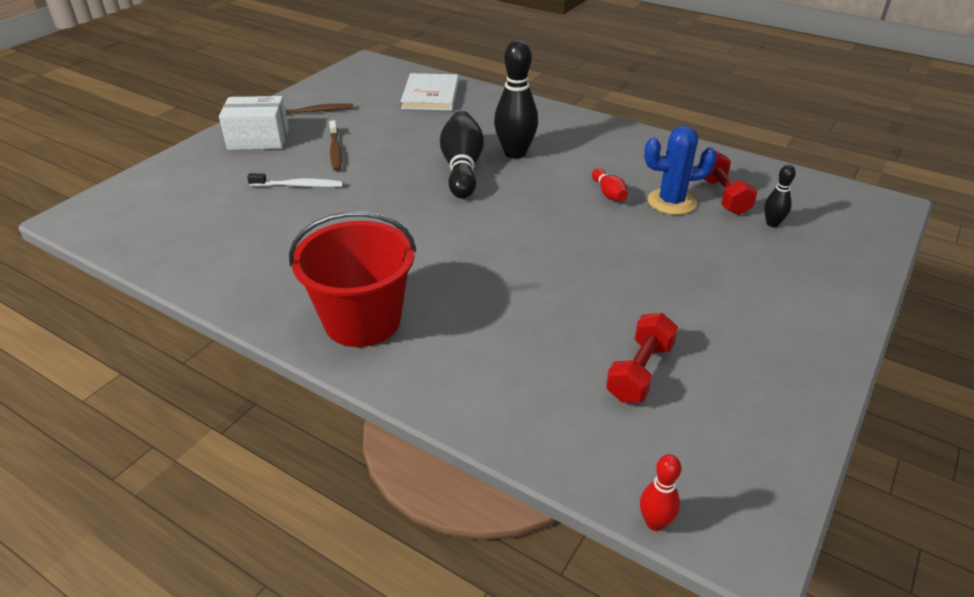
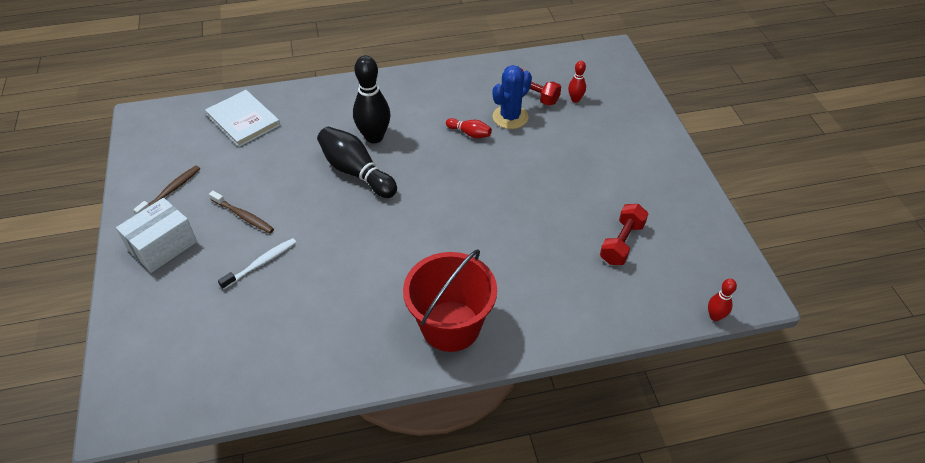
camera: 45 degrees left, 10 degrees up
(640, 372) = (622, 243): red dumbbell -> red dumbbell turned 45 degrees clockwise
(772, 223) = (575, 99): black bowling pin -> red bowling pin

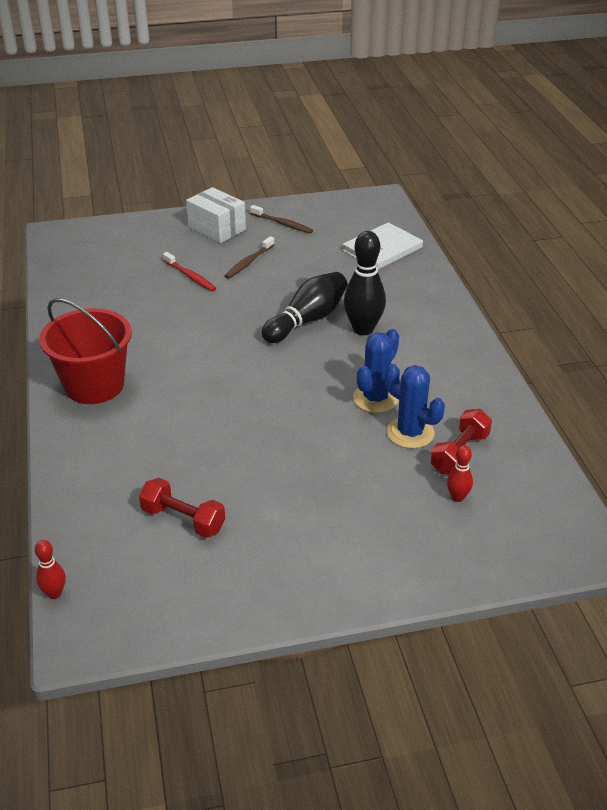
camera: 90 degrees right, 10 degrees down
(261, 263) = (190, 276): white toothbrush -> red toothbrush
(469, 133) = (375, 398): red bowling pin -> blue cactus

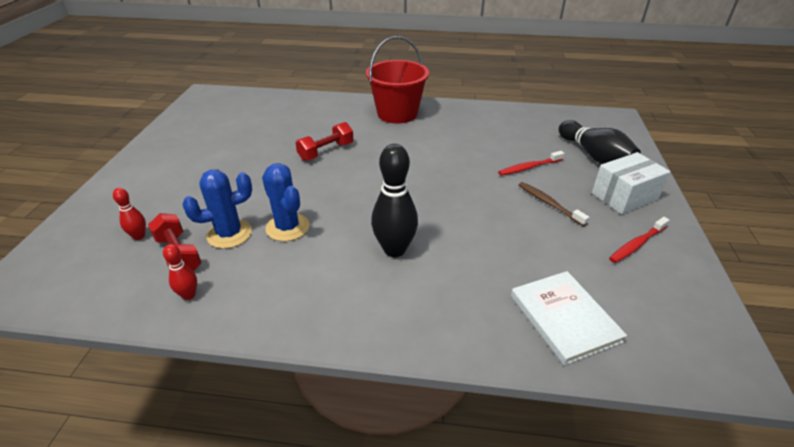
camera: 110 degrees right, 0 degrees up
(54, 593) = (238, 90): red bowling pin -> red bowling pin (189, 295)
(183, 520) = (248, 126): red dumbbell -> red dumbbell (326, 151)
(282, 224) = (636, 244): brown toothbrush -> red toothbrush
(307, 320) = (428, 217): black bowling pin -> black bowling pin (594, 156)

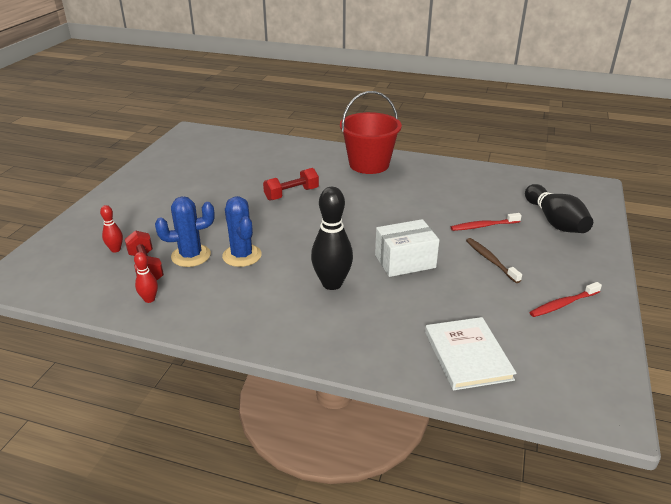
camera: 10 degrees right, 5 degrees down
(624, 196) = (569, 261): white box -> white box (405, 261)

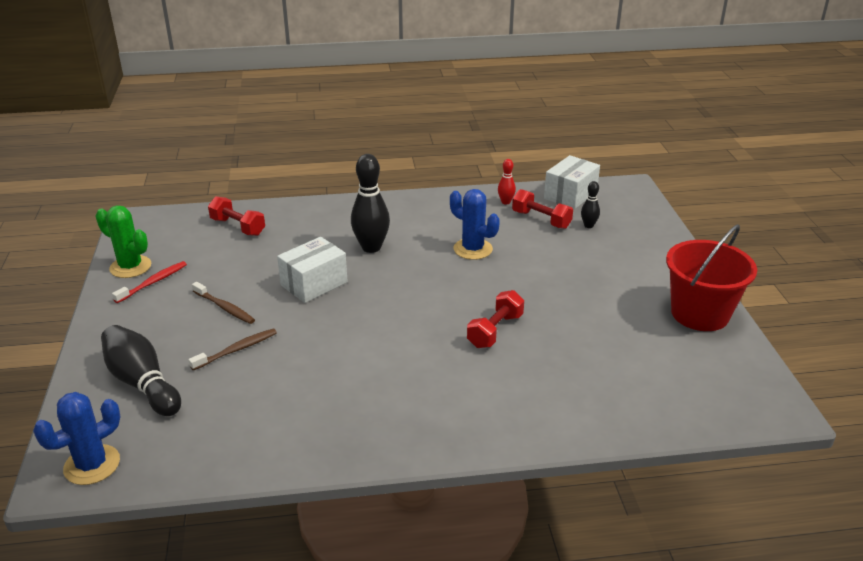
camera: 155 degrees right, 0 degrees up
(77, 288) = (570, 195): none -> white box
(115, 249) = (588, 225): red bowling pin -> black bowling pin
(191, 256) = (517, 237): blue cactus -> blue cactus (92, 465)
(369, 164) = (434, 418): red bucket -> red bucket (699, 313)
(467, 355) = (238, 227): white book -> red dumbbell
(483, 226) = (237, 350): red toothbrush -> brown toothbrush
(593, 331) = (130, 267): none -> green cactus

